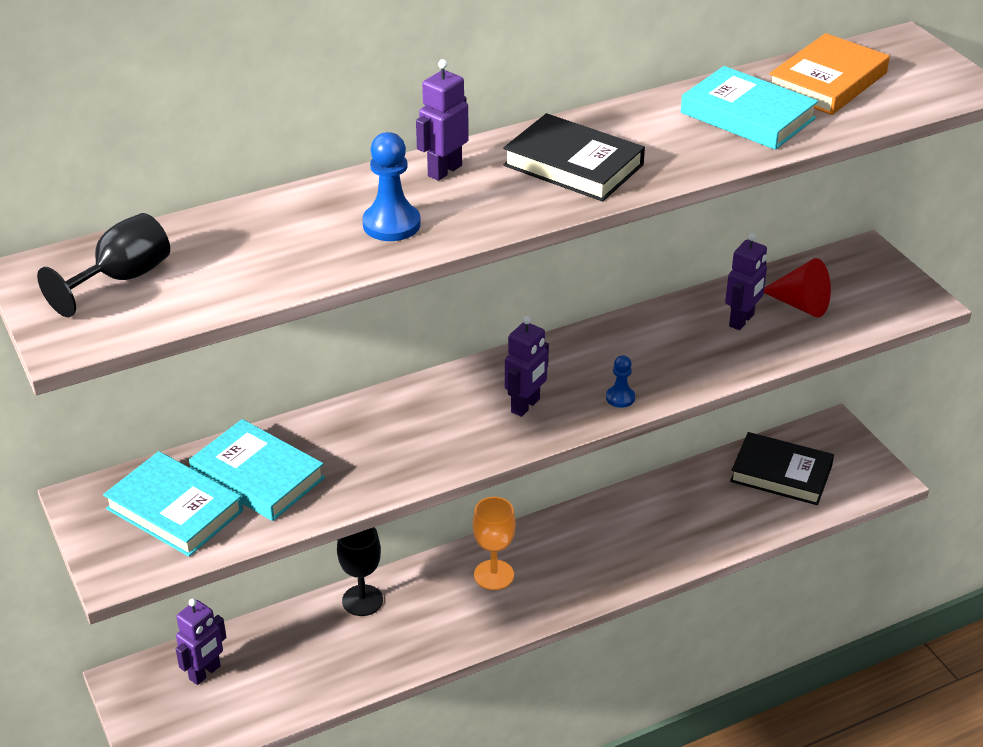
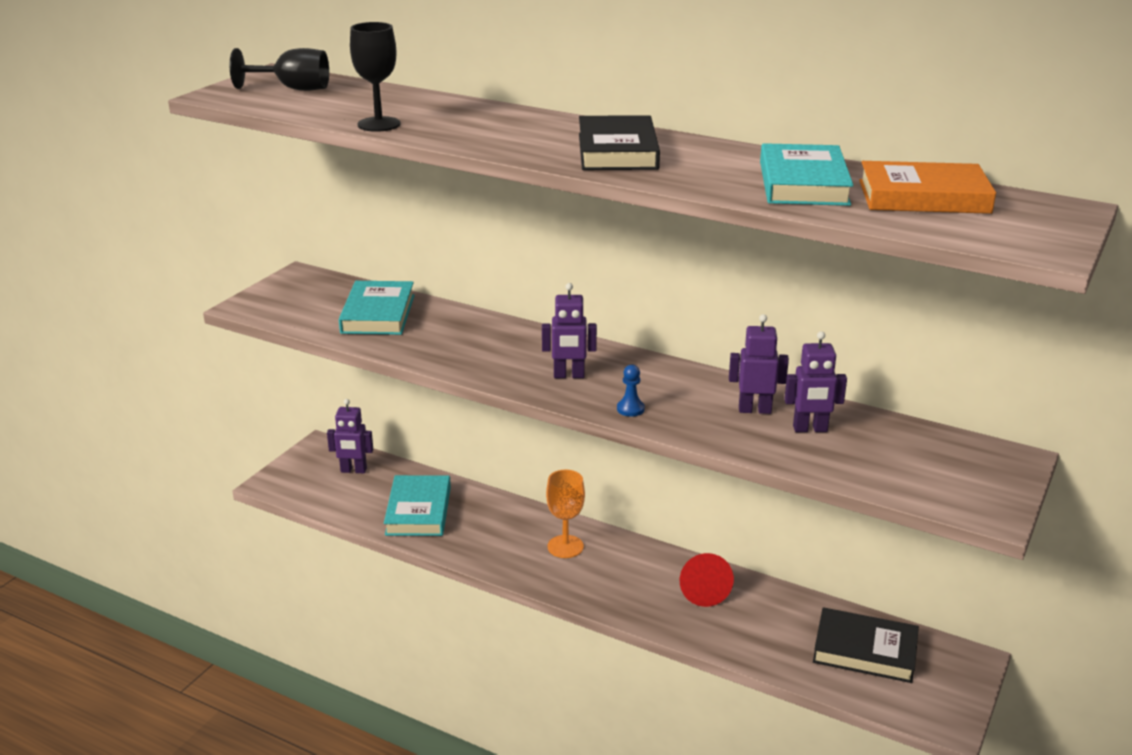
camera: 55 degrees right, 10 degrees down
(175, 510) = (318, 302): turquoise book -> turquoise book (418, 511)
(362, 600) = (478, 501): black goblet -> black goblet (379, 124)
(391, 224) = (451, 126): blue pawn -> none
(444, 170) = (543, 122): purple robot -> purple robot (754, 410)
(781, 473) = (865, 650): black book -> black book turned 60 degrees counterclockwise
(800, 304) = (878, 449): red cone -> red cone (703, 591)

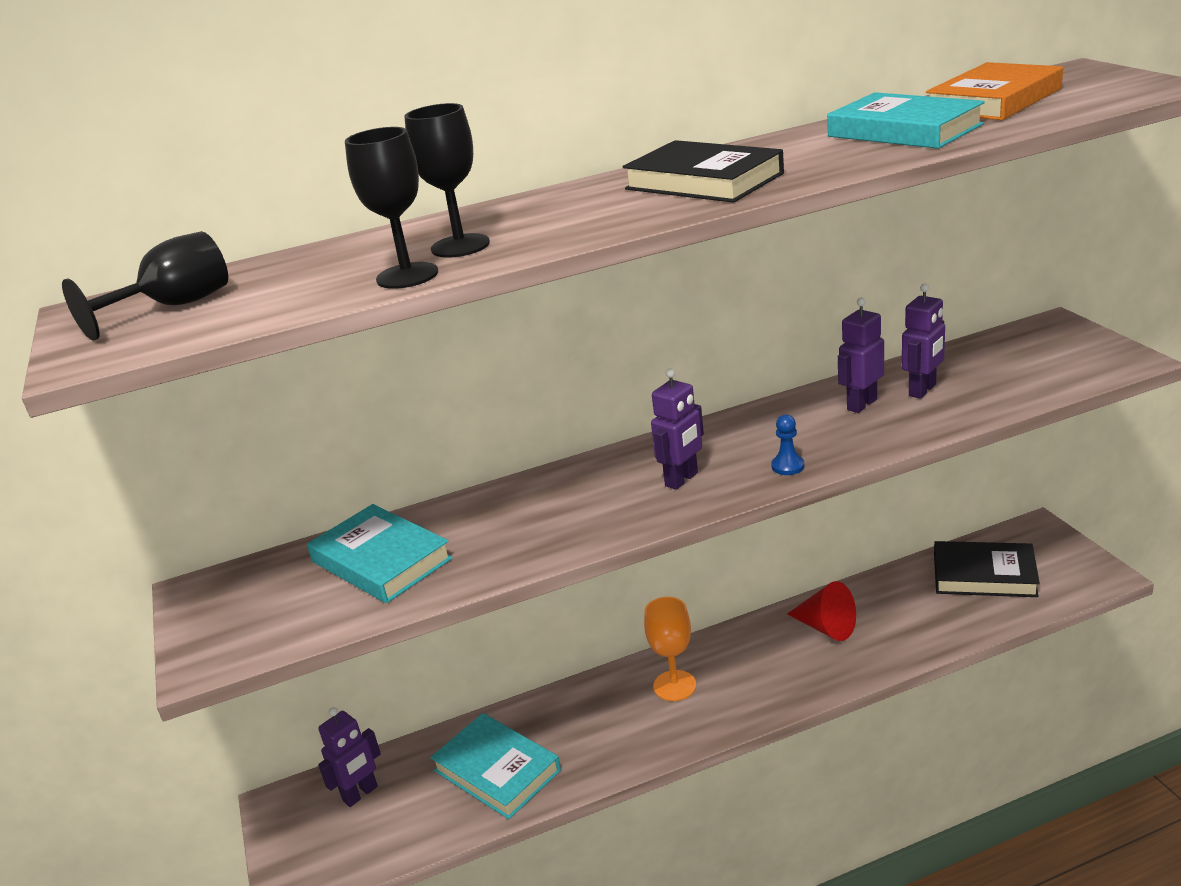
camera: 45 degrees left, 0 degrees up
(436, 122) = (460, 246): none -> black goblet
(865, 650) = (984, 575): black book -> black book turned 45 degrees clockwise

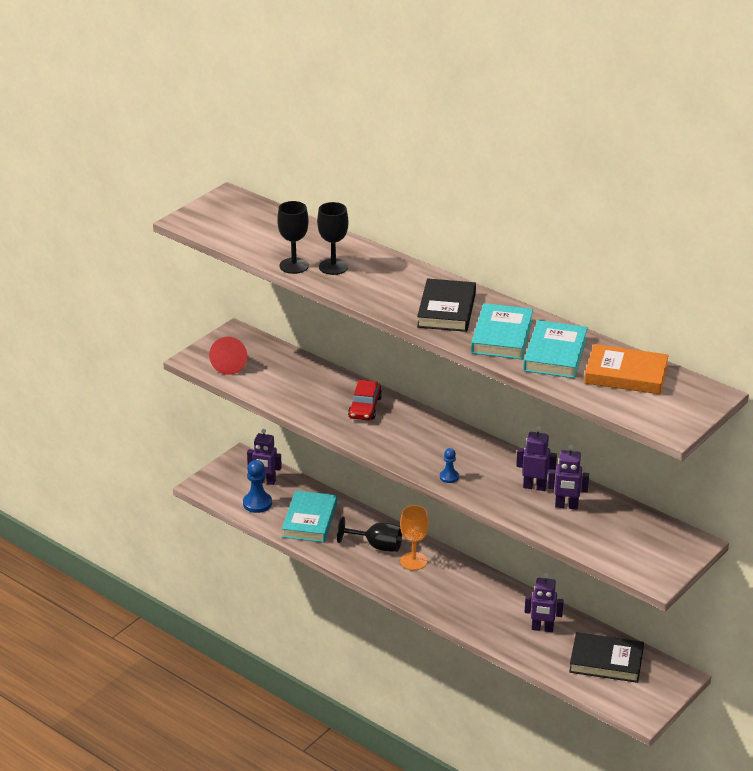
camera: 55 degrees right, 5 degrees up
(175, 306) = (240, 218): black goblet -> black goblet (377, 546)
(381, 560) = (289, 376): turquoise book -> turquoise book (502, 336)
(402, 823) = (257, 503): none -> blue pawn
(543, 504) = (365, 407): none -> red car
(682, 479) = (414, 445): purple robot -> purple robot (542, 628)
(826, 627) = (505, 606): red cone -> red cone (230, 365)
(984, 575) = (606, 661): black book -> black book turned 60 degrees counterclockwise

